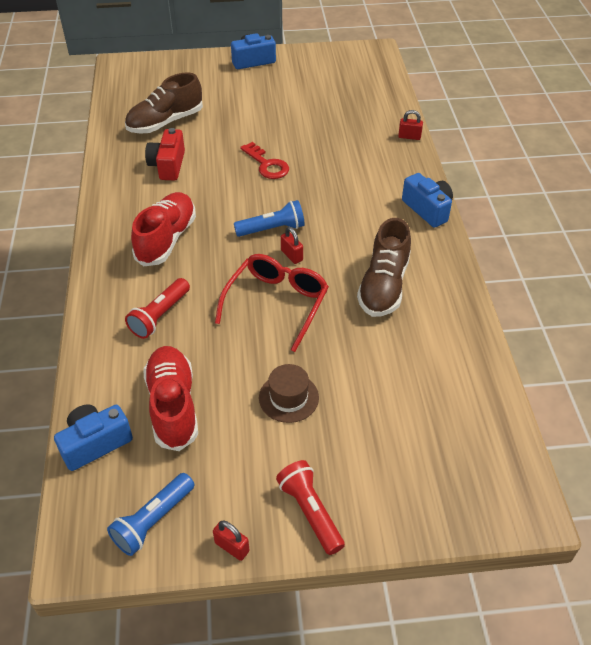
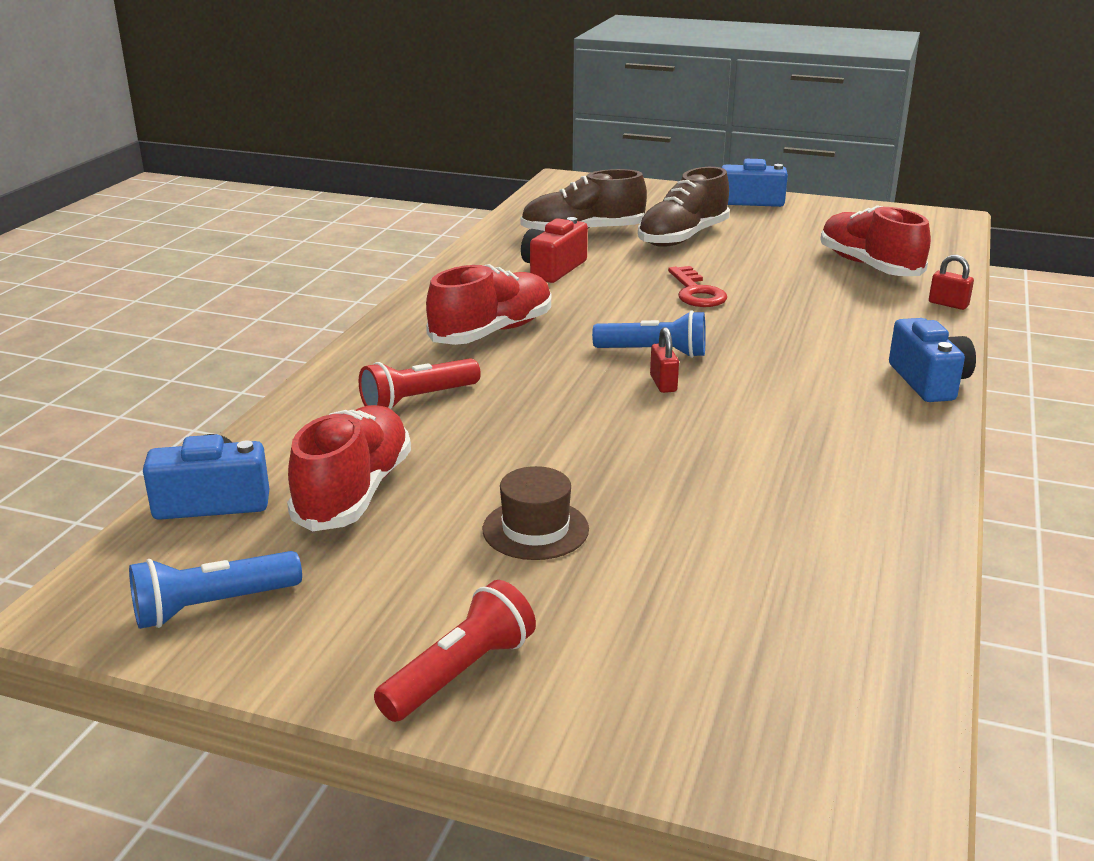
camera: 25 degrees right, 20 degrees down
(232, 547) = (299, 675): red padlock -> none
(277, 303) = (600, 426): red glasses -> none
(310, 512) = (460, 673): red flashlight -> red flashlight turned 45 degrees clockwise
(352, 112) = (869, 266): none -> red shoe
(383, 286) = (791, 446): brown shoe -> brown shoe (683, 237)

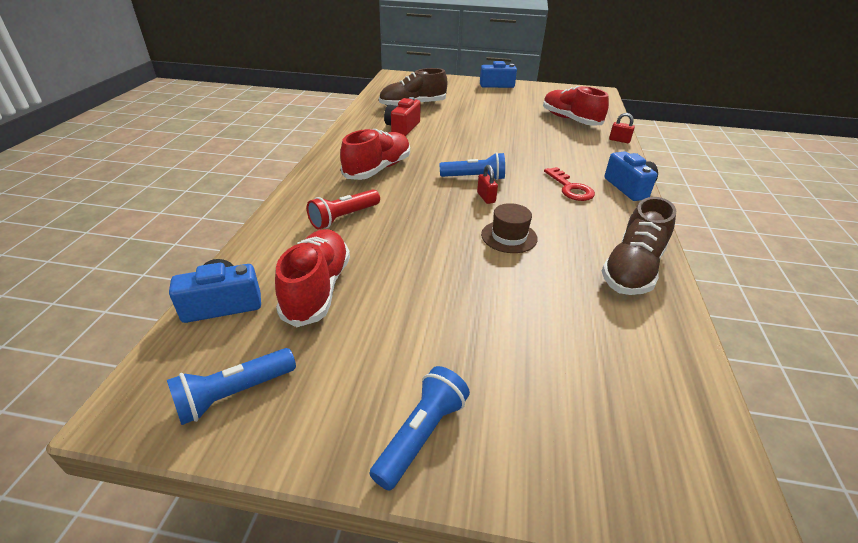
camera: 10 degrees left, 10 degrees up
(460, 673) = (421, 434): red flashlight -> blue flashlight
(535, 529) = (440, 308): brown hat -> brown hat (509, 236)
(683, 237) = (467, 107): brown shoe -> brown shoe (632, 269)
(696, 292) = (485, 139): red key -> red key (570, 188)

